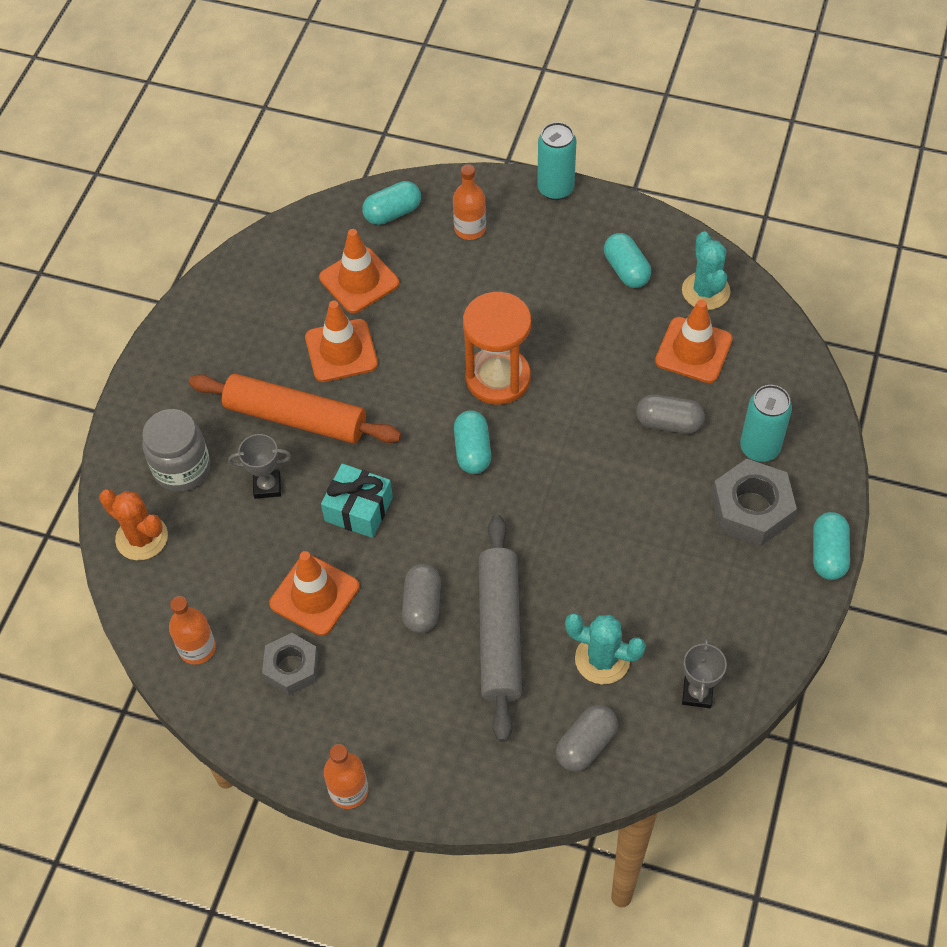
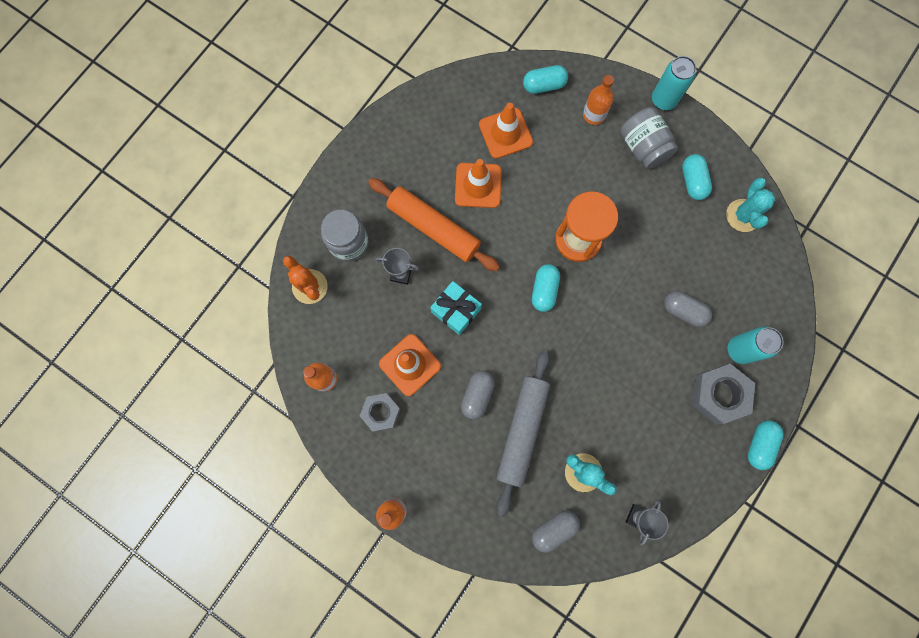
camera: 15 degrees right, 20 degrees up
(547, 248) = (643, 147): none -> grey jar
(693, 350) = (719, 260): orange traffic cone -> none

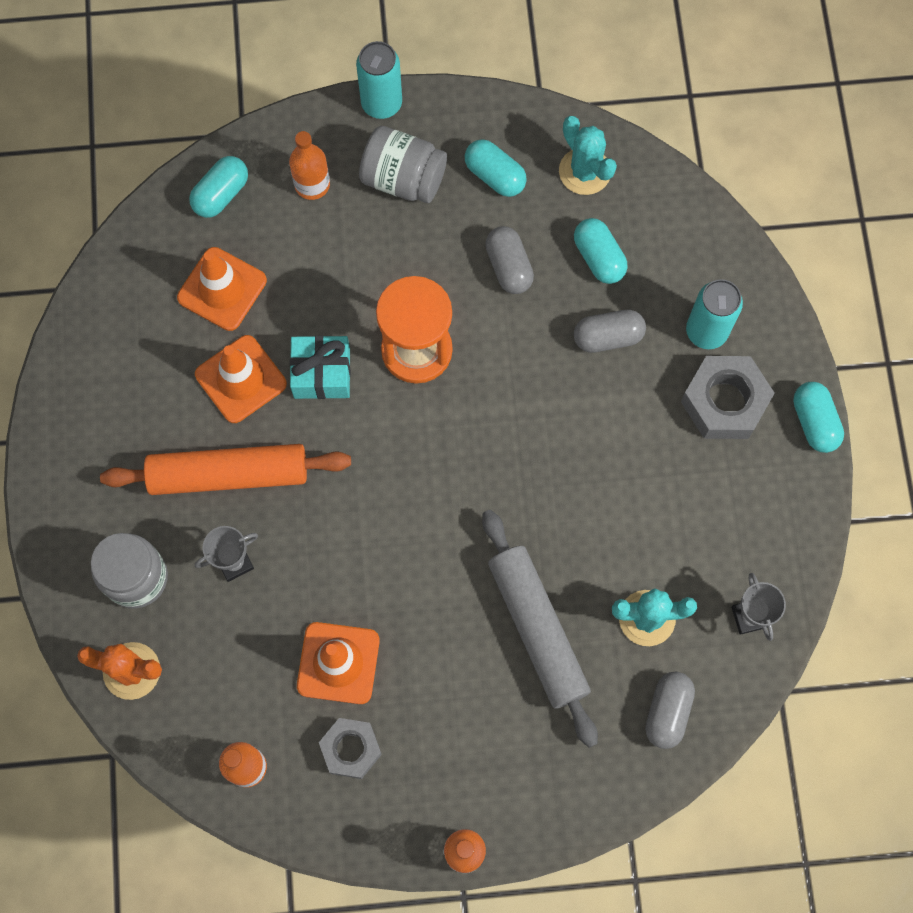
camera: 40 degrees left, 5 degrees down
(456, 310) = (340, 552): turquoise gift -> turquoise gift (322, 373)
(477, 395) = (450, 632): grey capsule -> grey capsule (508, 267)
(544, 290) = (426, 442): turquoise capsule -> turquoise capsule (599, 258)

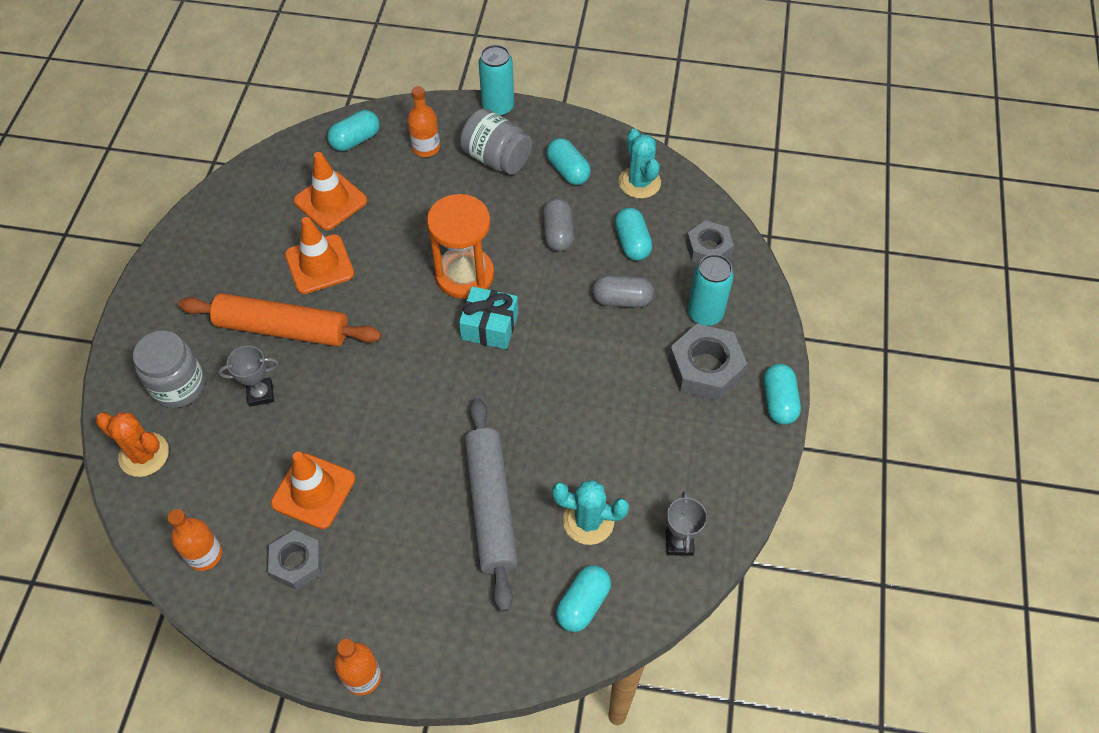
camera: 15 degrees right, 15 degrees down
(322, 373) = (384, 274): turquoise gift -> turquoise gift (489, 326)
(667, 712) = (583, 604): grey capsule -> turquoise capsule
(689, 244) = (708, 249): none -> grey nut

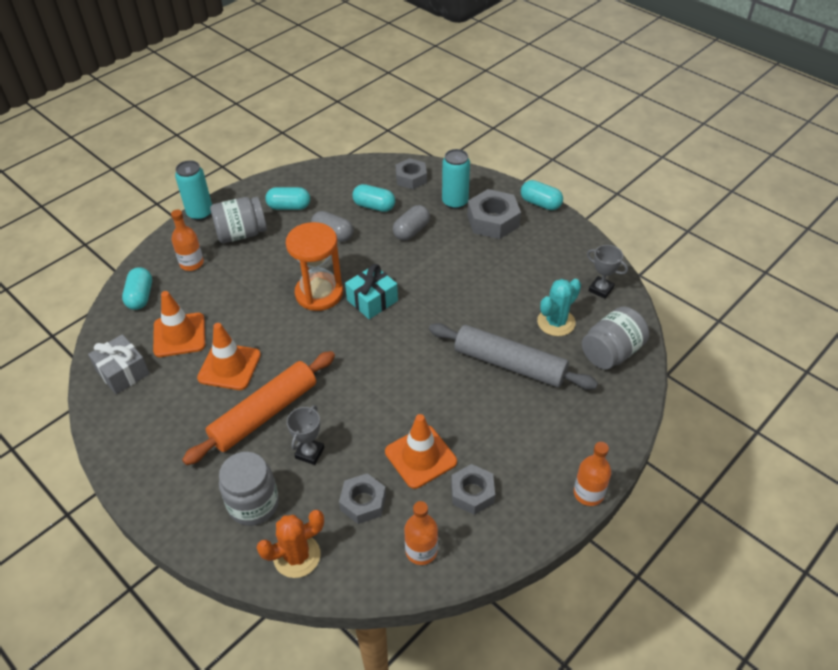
camera: 55 degrees left, 10 degrees down
(231, 473) = (363, 502): none -> grey nut
(259, 191) = (123, 372): none -> grey gift
(583, 604) = (611, 352): turquoise capsule -> grey jar
(639, 182) = (333, 181): turquoise cactus -> none

